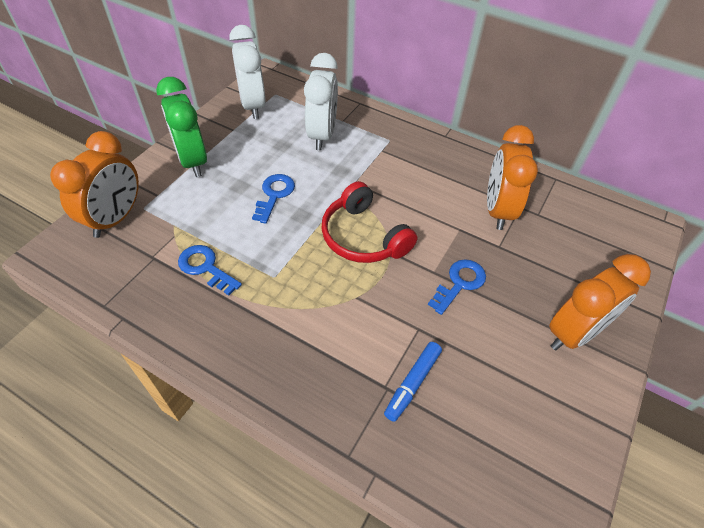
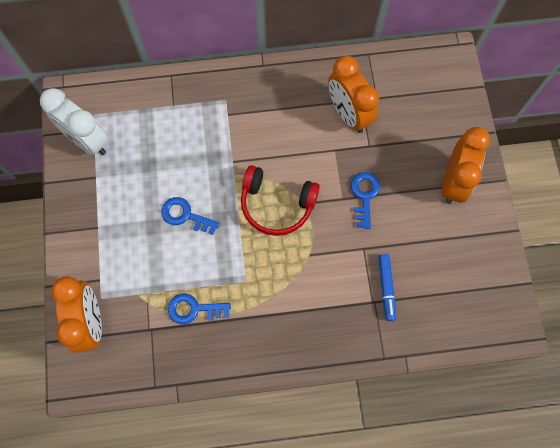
camera: 35 degrees left, 20 degrees up
(192, 161) = (94, 231): green clock -> none
(274, 195) = (185, 215): blue key -> blue key turned 45 degrees counterclockwise
(322, 135) = (170, 132): white clock -> none

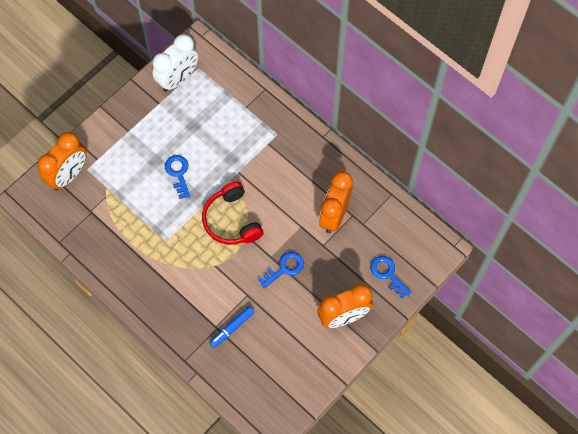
camera: 50 degrees right, 5 degrees down
(87, 141) = (178, 79): white clock -> white clock turned 135 degrees counterclockwise
(194, 309) = (123, 226): blue key -> blue key (387, 274)

